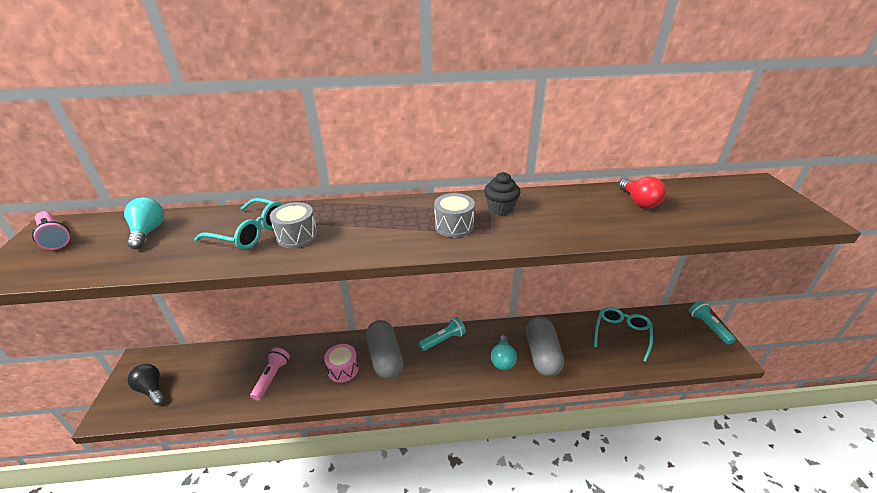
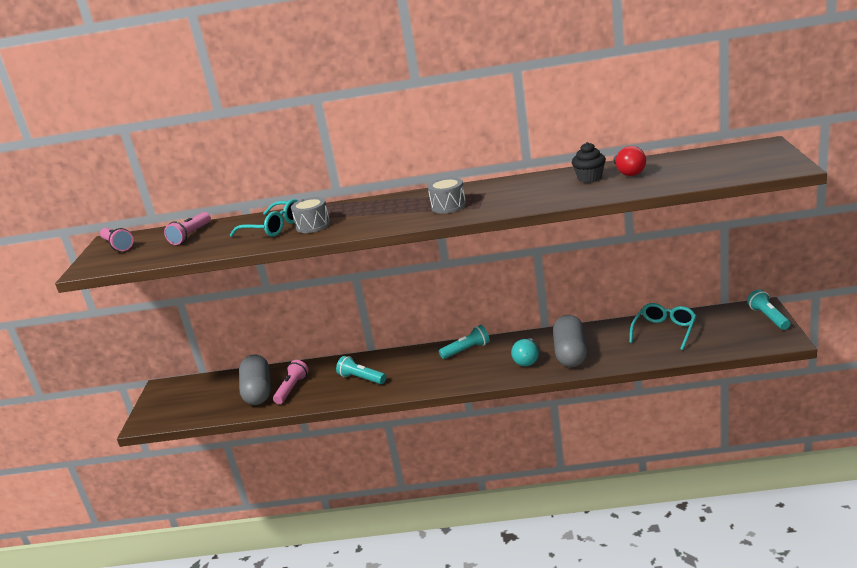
camera: 10 degrees right, 10 degrees down
(148, 232) = (190, 235): turquoise light bulb -> pink flashlight
(151, 389) = (180, 404): black light bulb -> none
(343, 369) = (361, 378): pink drum -> turquoise flashlight
(385, 357) = (404, 367): grey capsule -> grey capsule (258, 391)
(500, 208) = (494, 190): black cupcake -> black cupcake (589, 178)

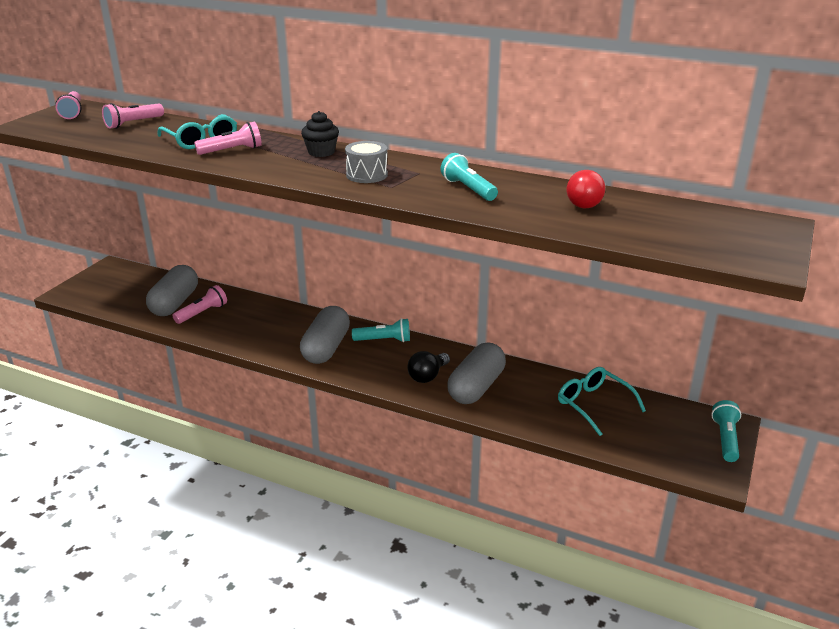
camera: 20 degrees right, 5 degrees up
(313, 225) = (232, 150): grey drum -> pink flashlight
(361, 378) = (266, 329): turquoise flashlight -> turquoise flashlight (468, 189)
(427, 373) = (326, 348): none -> grey capsule
(527, 360) = (427, 376): turquoise light bulb -> black light bulb
(589, 178) = (537, 195): black cupcake -> black cupcake (321, 152)
(664, 331) = (594, 405): turquoise glasses -> turquoise glasses turned 90 degrees counterclockwise

